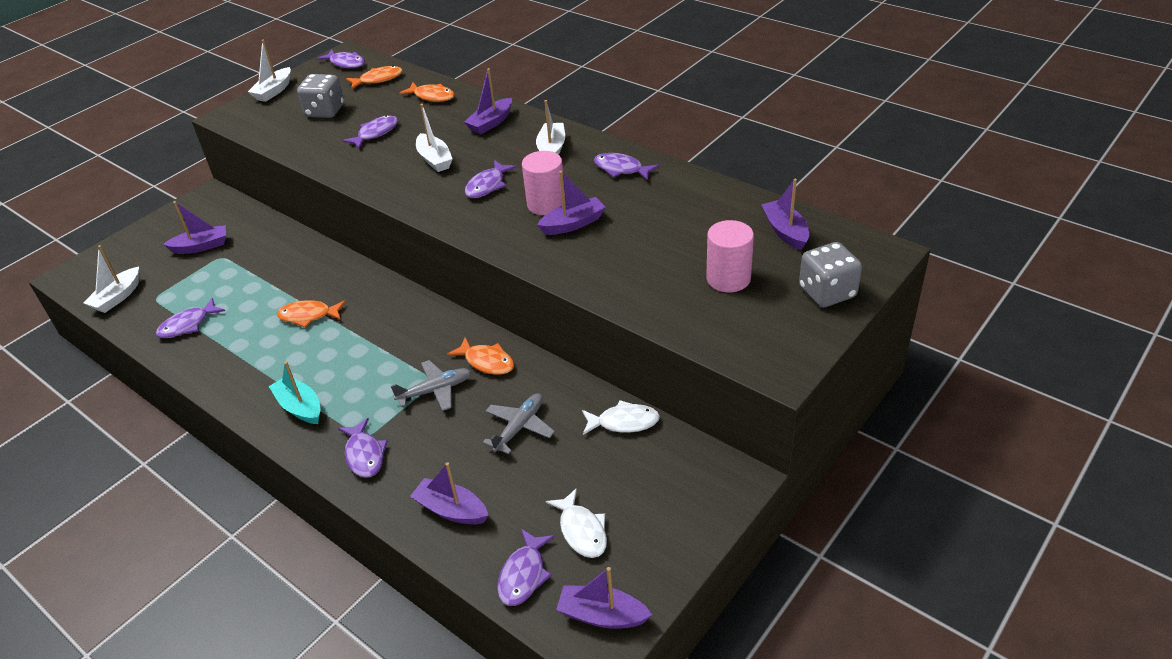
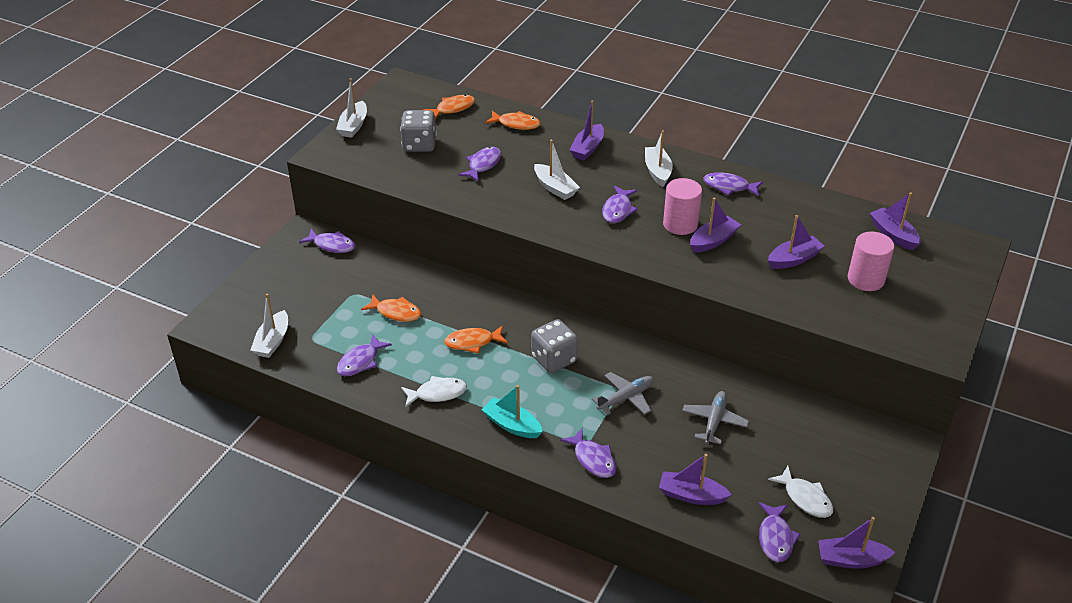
camera: 15 degrees left, 0 degrees up
(201, 246) = (327, 285): purple boat -> purple boat (794, 259)
(346, 63) = (409, 92): purple fish -> purple fish (332, 245)
(487, 362) = (658, 368): orange fish -> orange fish (396, 312)
(624, 422) = (798, 407): white fish -> white fish (437, 393)
(827, 292) = (948, 284): grey dice -> grey dice (554, 359)

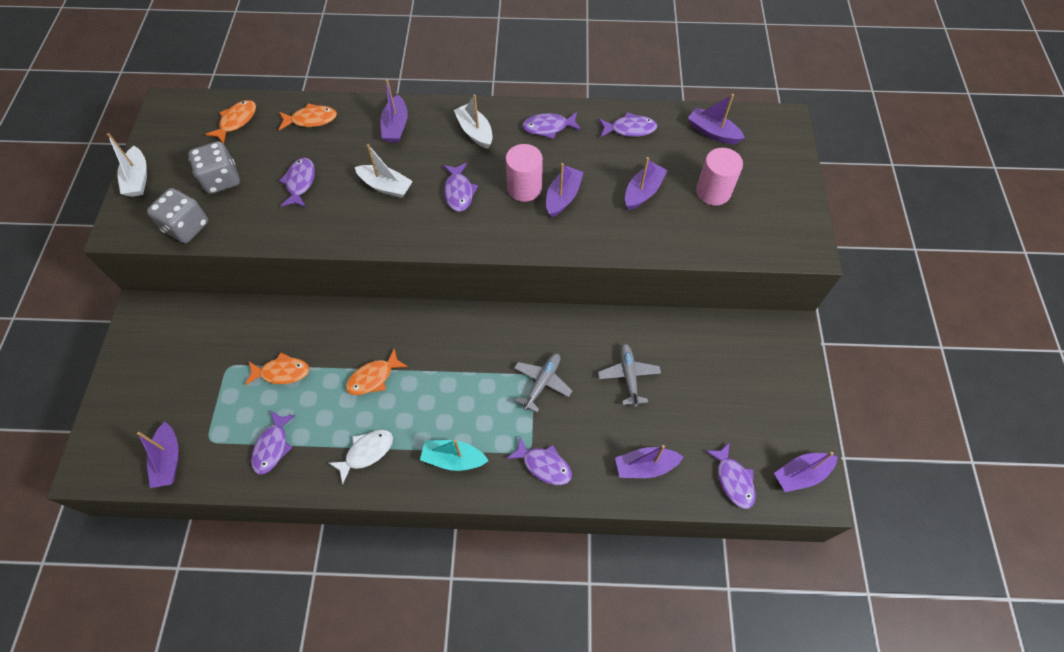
camera: 25 degrees left, 20 degrees up
(272, 341) = (169, 460): white boat -> purple boat
(332, 245) = (179, 315): purple fish -> purple fish (629, 129)
(554, 359) = (458, 366): grey dice -> grey dice (186, 227)
(805, 498) = (738, 426): white fish -> none

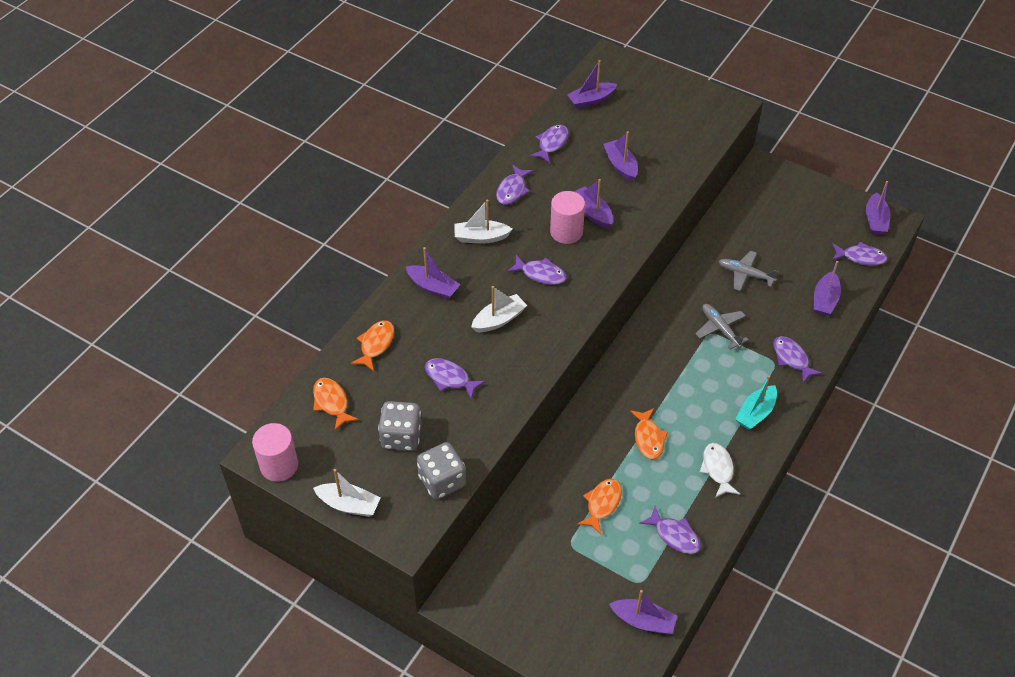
camera: 60 degrees left, 10 degrees down
(543, 465) = (791, 359): purple fish -> purple fish turned 90 degrees counterclockwise
(713, 191) = (648, 128): pink cylinder -> pink cylinder (279, 465)

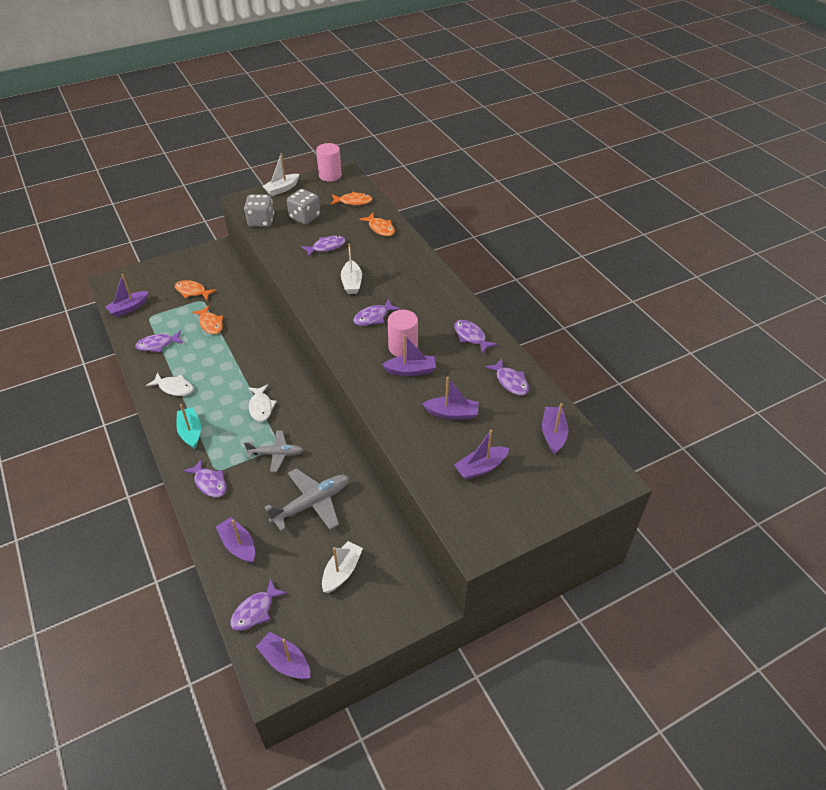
camera: 120 degrees right, 5 degrees down
(433, 287) = (406, 265): purple boat -> purple boat (480, 468)
(481, 237) = (434, 302): white boat -> white boat (342, 571)
(648, 438) = (230, 366): orange fish -> orange fish (192, 291)
(678, 374) = (261, 407): none -> white fish
(745, 274) = (312, 503): grey plane -> grey plane, size x1.51
(791, 359) = (209, 483): purple fish -> purple fish turned 45 degrees clockwise

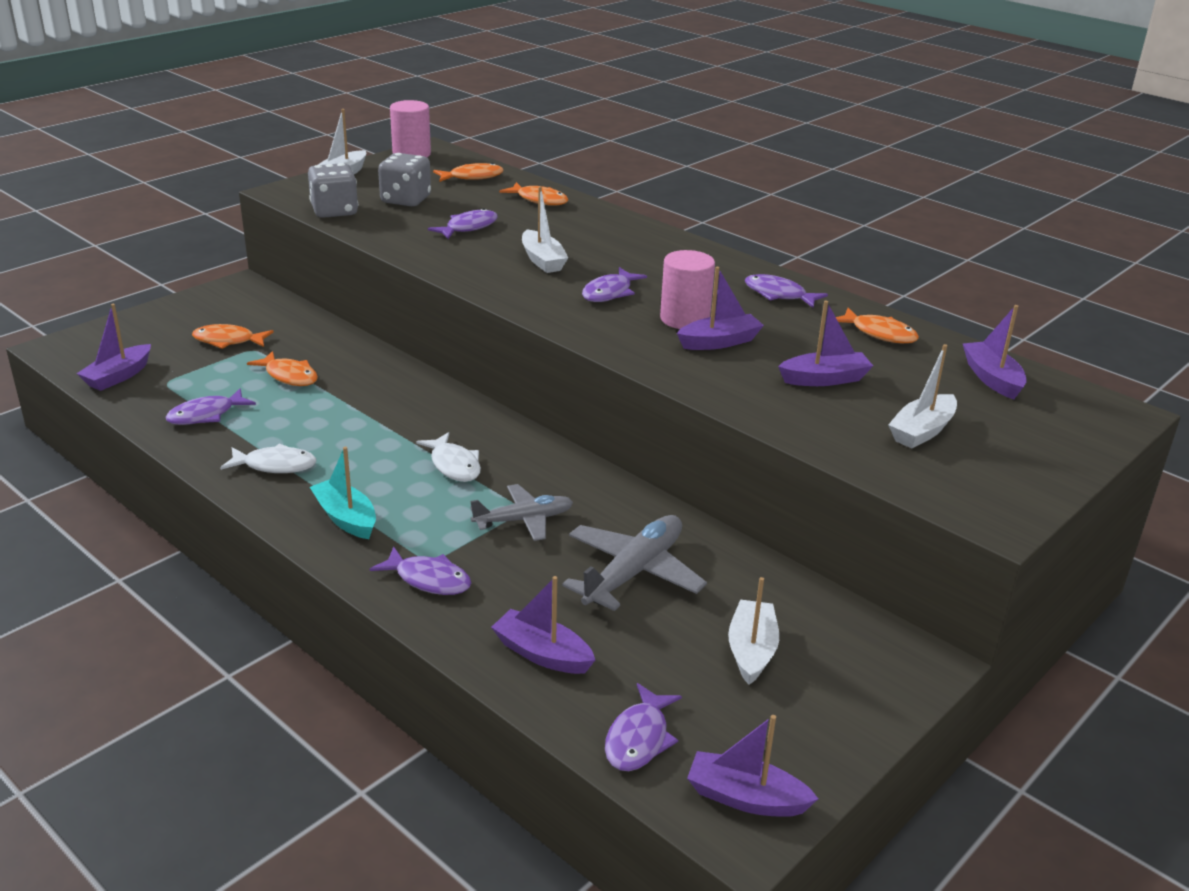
camera: 20 degrees left, 15 degrees down
(480, 468) = (922, 431): purple boat -> white boat
(510, 382) = (879, 333): purple fish -> orange fish

